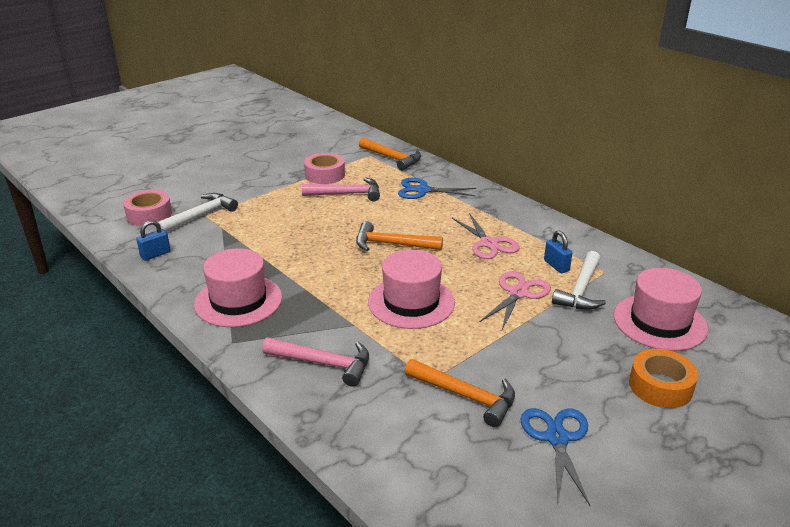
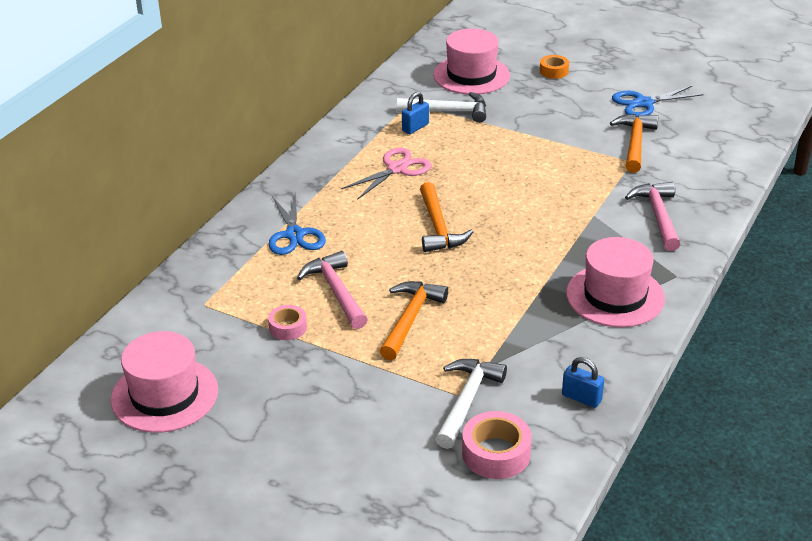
camera: 110 degrees left, 5 degrees up
(201, 215) = (467, 401): white hammer -> white hammer turned 90 degrees clockwise
(325, 175) = (288, 327): pink tape -> pink tape, size x0.62
(392, 158) = (206, 281): orange hammer -> orange hammer (410, 319)
(411, 302) = (535, 192): pink hat -> pink hat (164, 395)
(519, 293) = (476, 140): pink scissors -> none
(660, 386) = (554, 71): orange tape -> orange tape, size x0.62

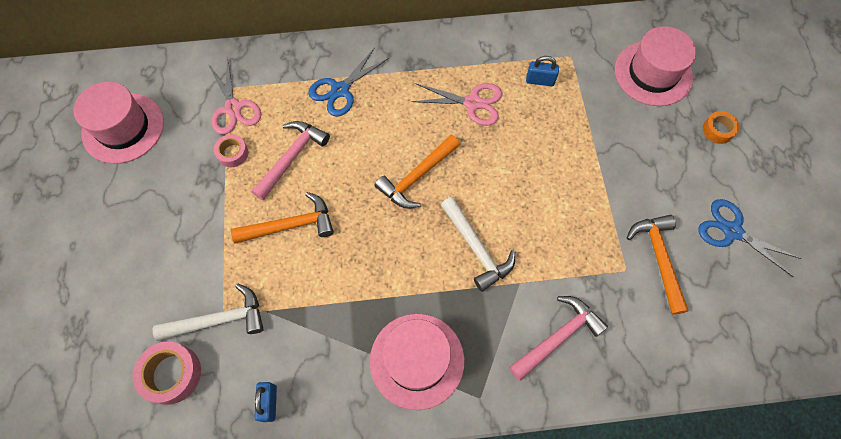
camera: 55 degrees right, 30 degrees up
(234, 309) = (233, 108): none -> pink scissors
(449, 112) = (583, 90): white hammer -> white hammer (477, 249)
(635, 143) = (658, 258): orange hammer -> orange hammer turned 75 degrees counterclockwise

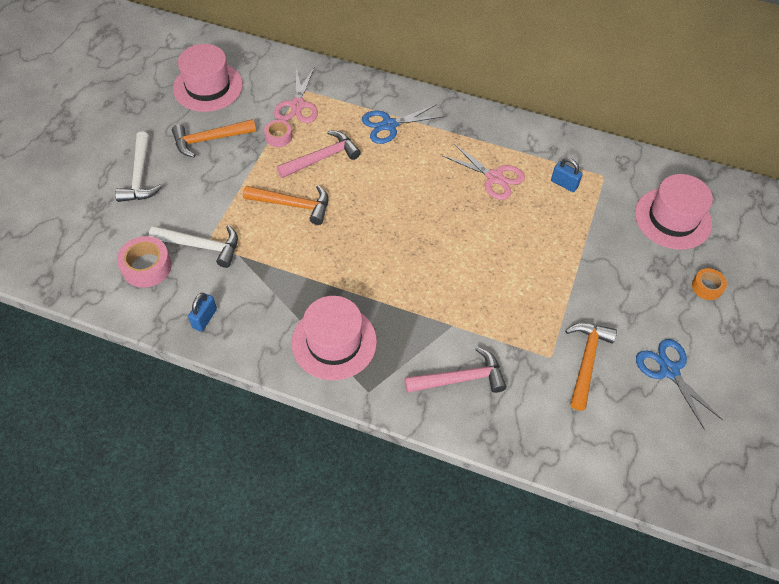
camera: 25 degrees right, 10 degrees down
(417, 177) = (413, 212): orange hammer -> orange hammer (209, 139)
(477, 249) = (431, 285): white hammer -> white hammer (140, 176)

